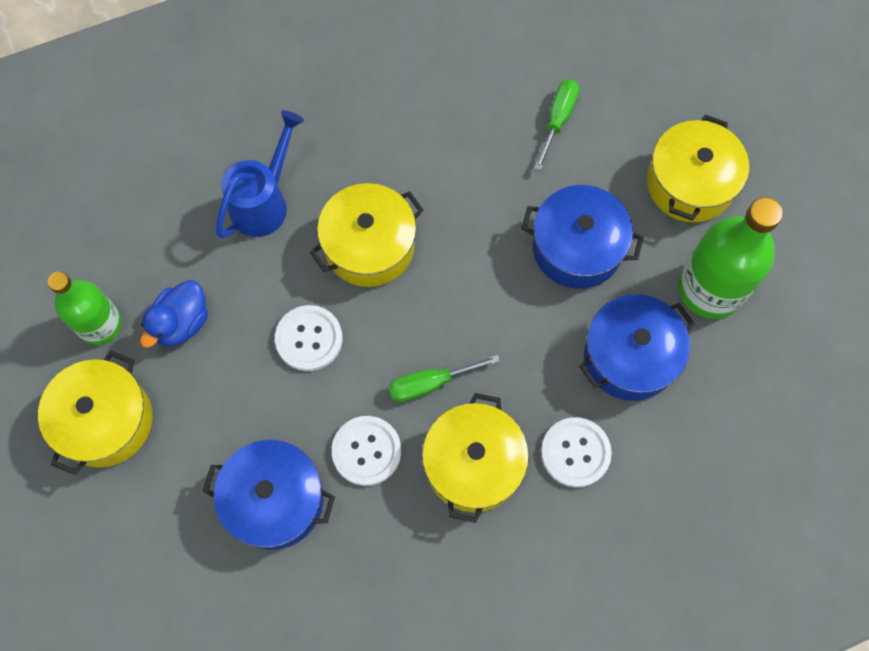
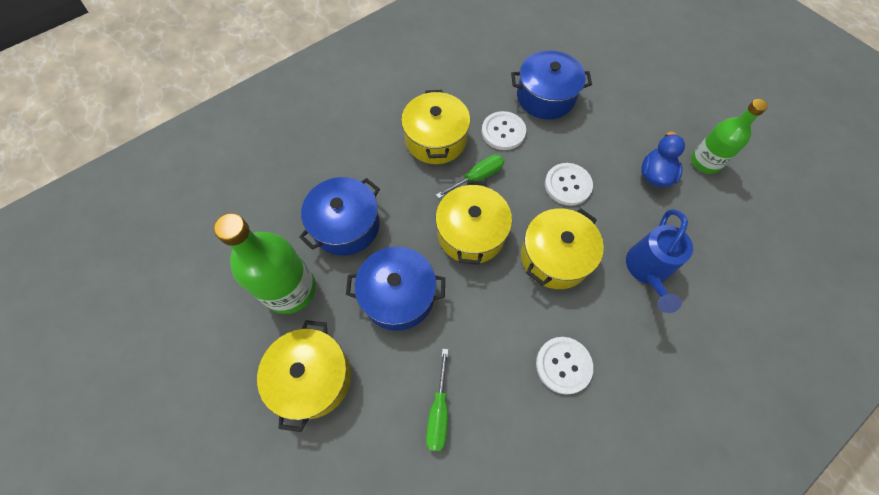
camera: 165 degrees right, 5 degrees down
(105, 421) = (665, 112): yellow pot -> yellow pot (471, 233)
(575, 452) = (373, 159): white button -> white button (563, 365)

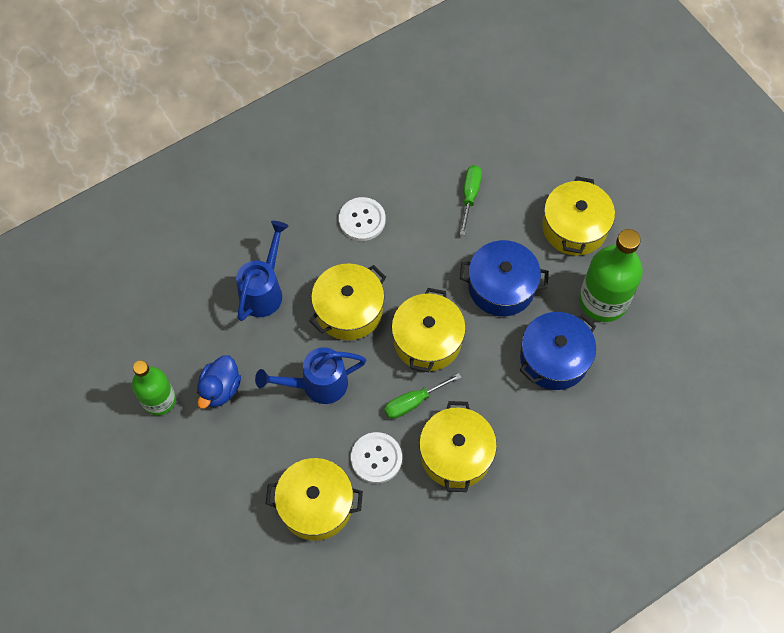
camera: 175 degrees left, 0 degrees up
(545, 97) = (316, 505): blue pot -> yellow pot
(567, 185) = (317, 385): white button -> blue watering can

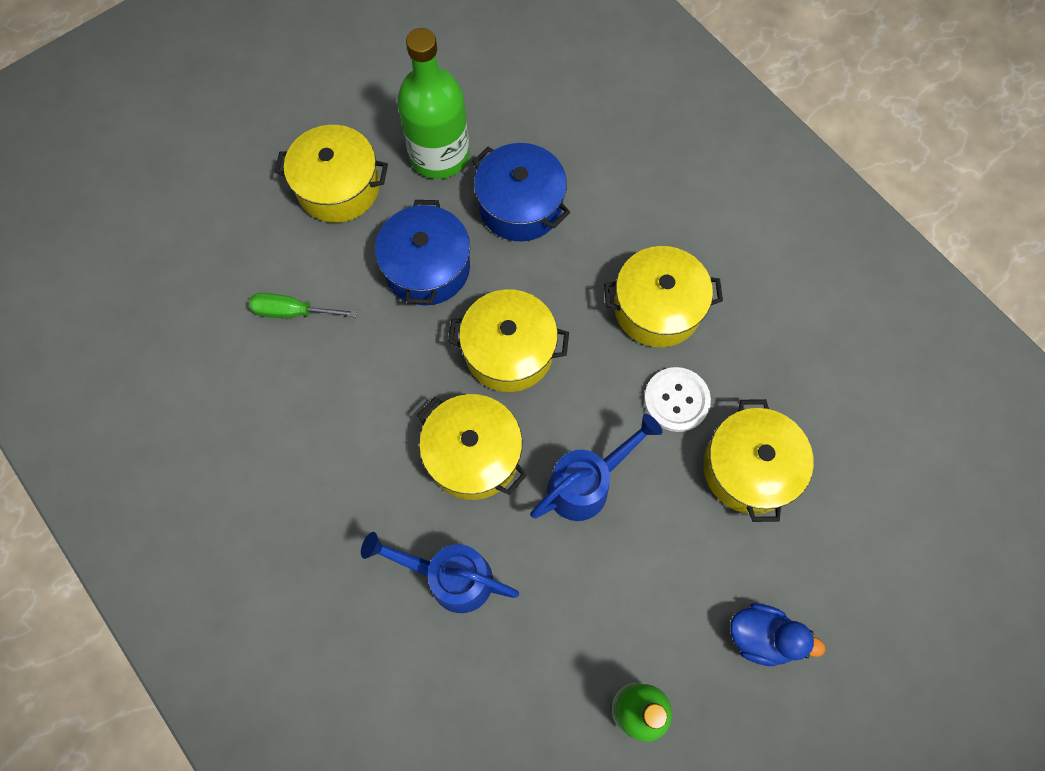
camera: 95 degrees left, 5 degrees up
(220, 389) = (608, 619): blue duck -> blue duck (761, 636)
(317, 385) = (586, 484): blue watering can -> blue watering can turned 105 degrees counterclockwise
(362, 220) = (332, 450): white button -> none
(413, 402) = (595, 361): green screwdriver -> none

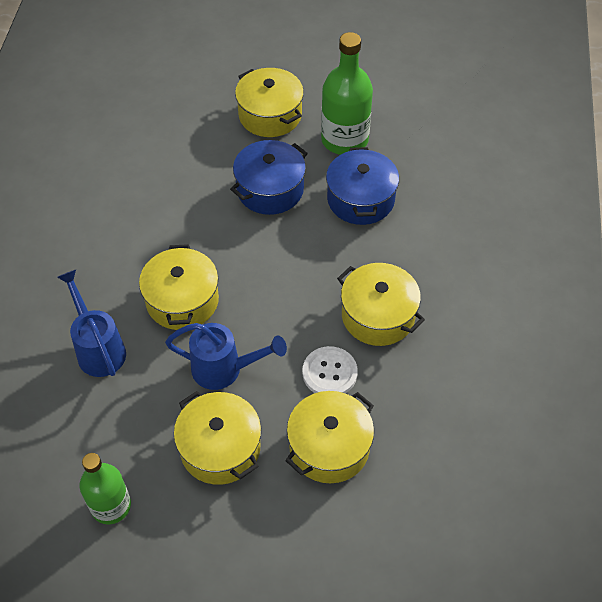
camera: 45 degrees right, 15 degrees down
(293, 312) = (175, 156): green screwdriver -> none
(509, 351) = (264, 266): yellow pot -> yellow pot (220, 448)
(761, 636) = (226, 541): blue duck -> none

